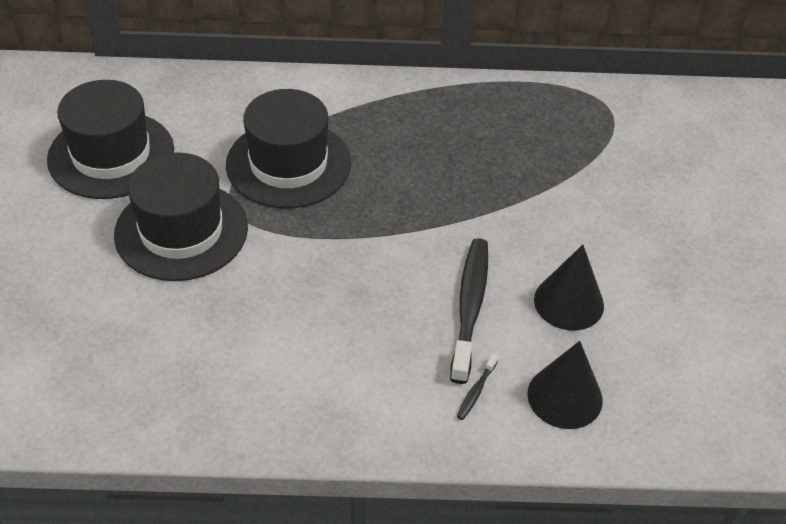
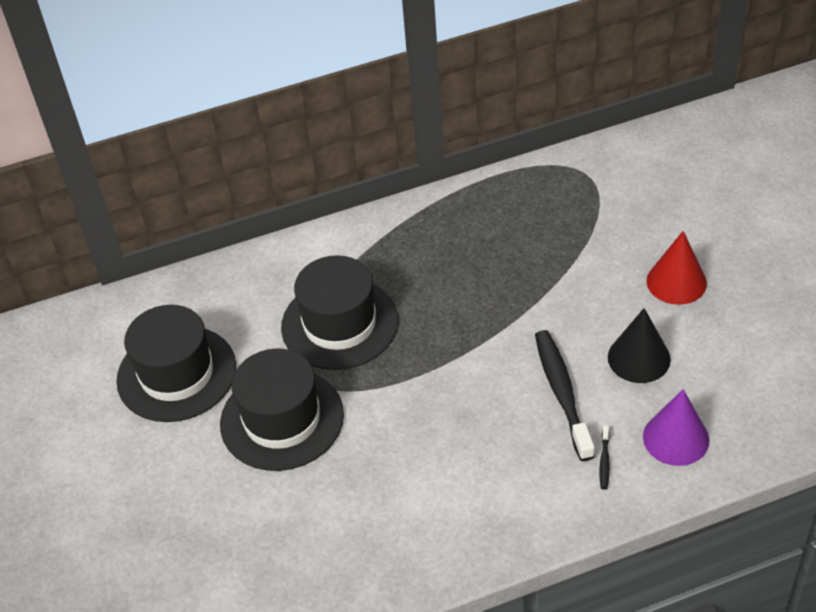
camera: 15 degrees left, 0 degrees up
(565, 397) = (676, 438): black cone -> purple cone
(649, 242) = (676, 282): none -> red cone

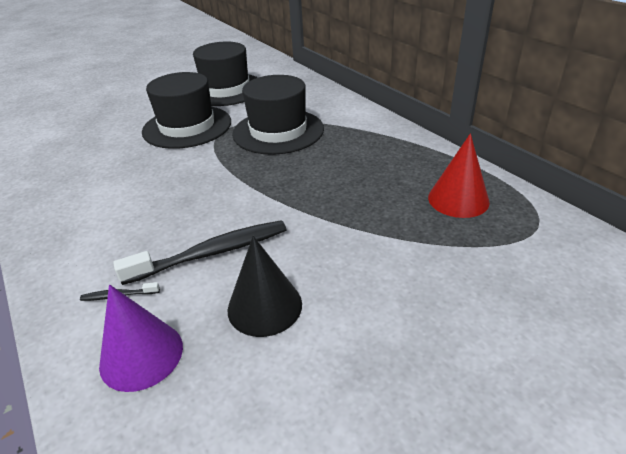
camera: 75 degrees right, 10 degrees down
(676, 282) = (399, 328): red cone -> red cone (458, 199)

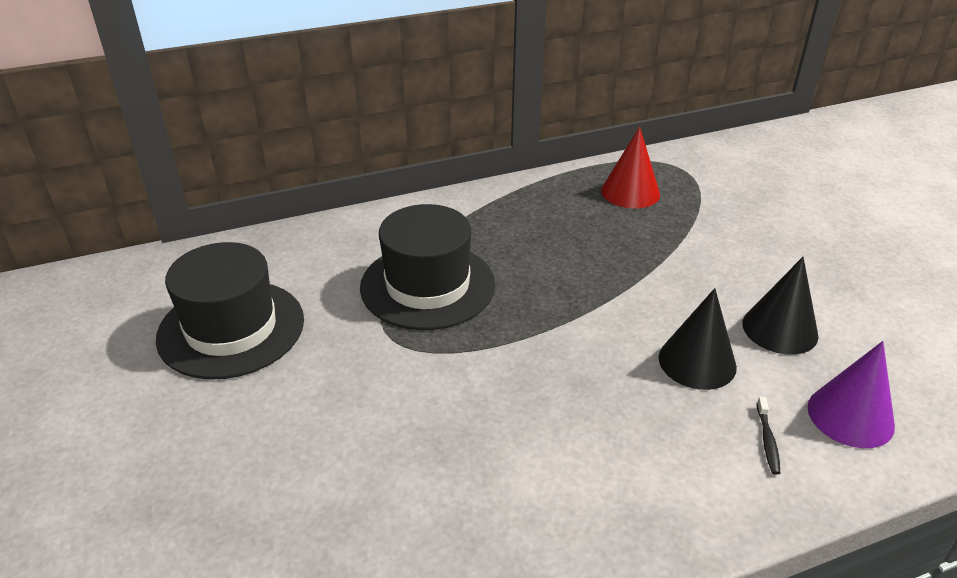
camera: 80 degrees left, 0 degrees up
(187, 127) = (354, 380): black hat -> none
(212, 253) = (697, 362): black toothbrush -> black cone

